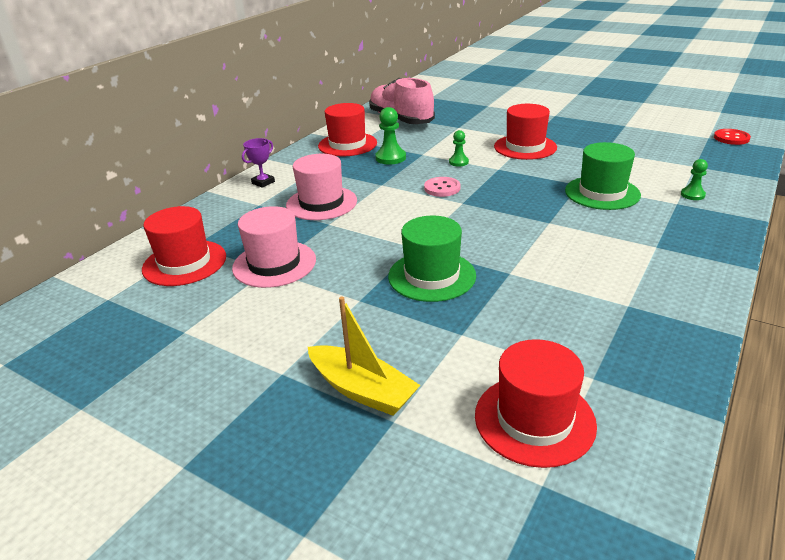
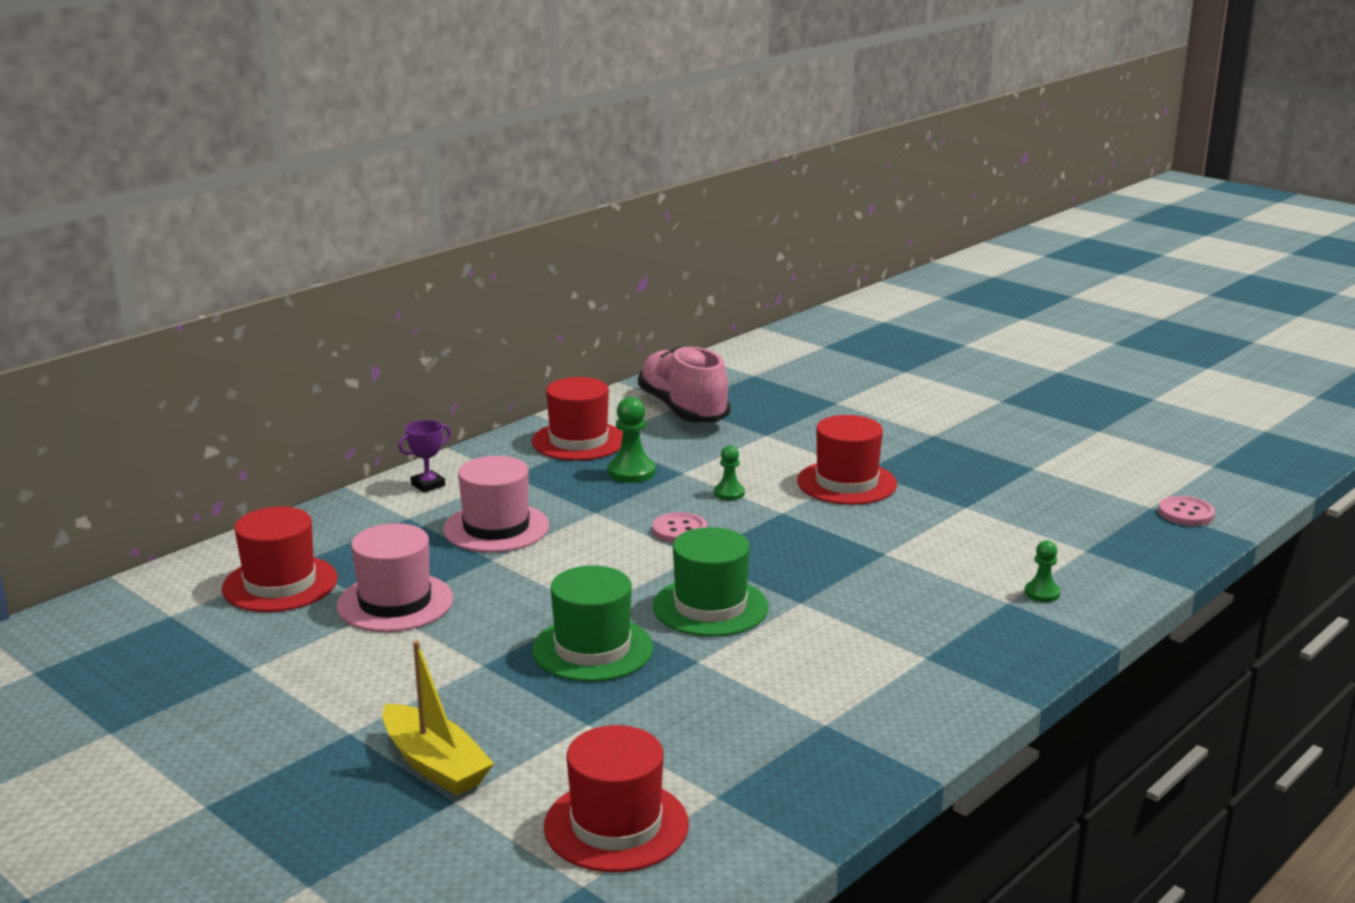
camera: 10 degrees right, 10 degrees down
(602, 193) = (909, 571): green hat -> green hat (710, 607)
(731, 138) = (1186, 513): red button -> pink button

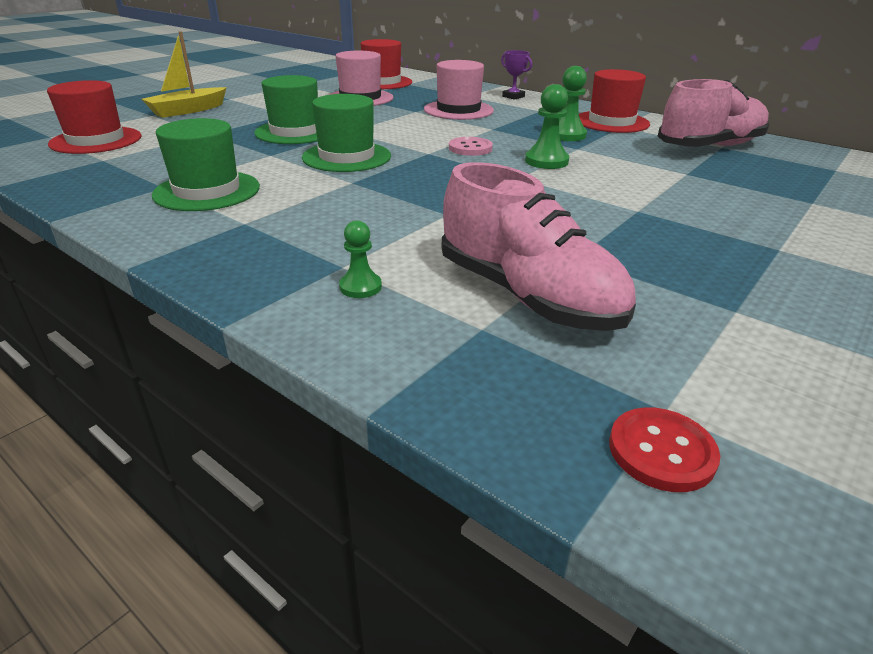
camera: 85 degrees right, 10 degrees up
(729, 493) = (546, 161): green pawn -> green pawn, size x1.60
(837, 690) = (207, 191): none -> green hat
(846, 483) = (599, 202): red hat -> none
(1035, 531) = (528, 296): none -> pink shoe
(1186, 513) = (661, 451): pink button -> red button

